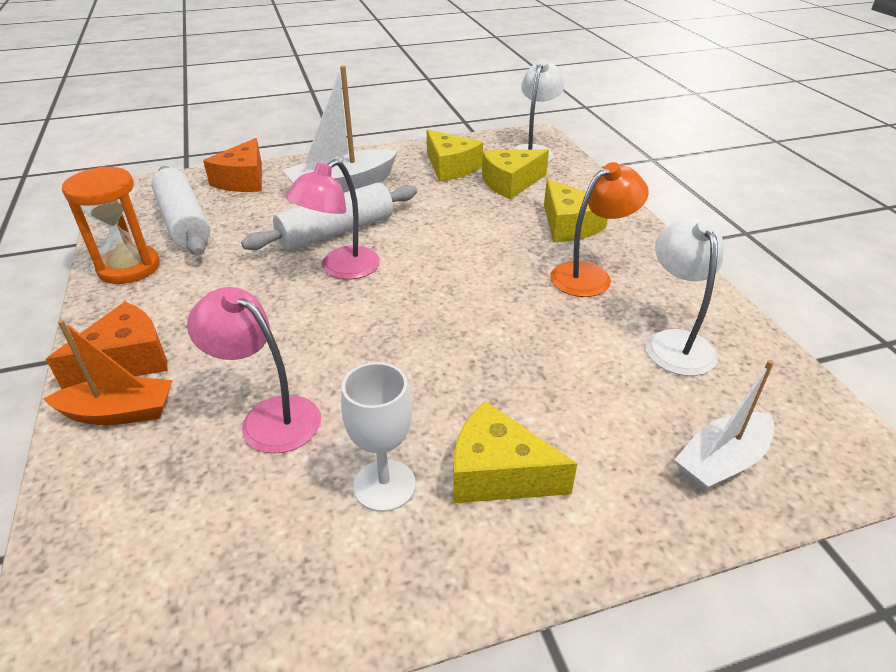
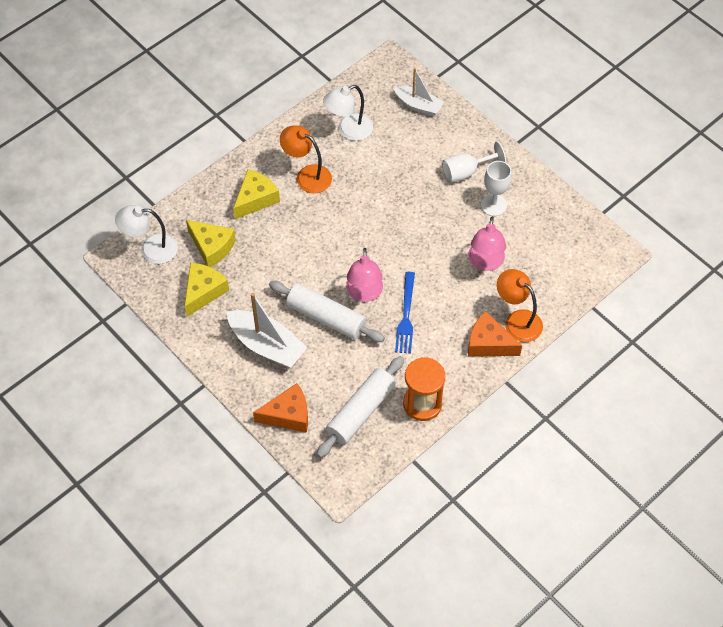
camera: 115 degrees left, 20 degrees up
(119, 412) = (517, 320): orange boat -> orange lamp
(267, 294) = (406, 316): none -> blue fork
(341, 269) = (364, 293): pink lamp -> pink lamp turned 75 degrees clockwise
(498, 473) = (466, 172): yellow cheese -> white goblet

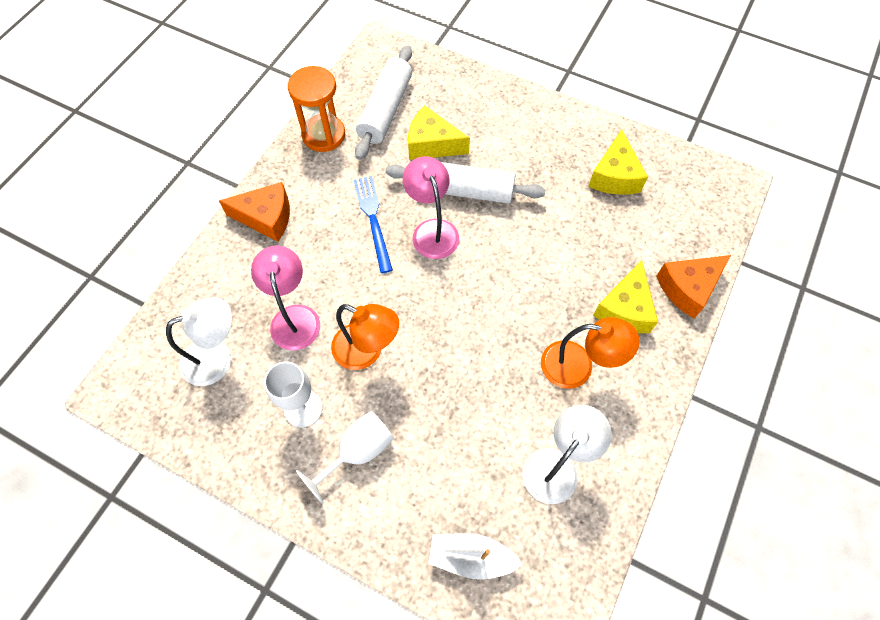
camera: 160 degrees right, 5 degrees up
(151, 249) = (705, 204): white lamp -> white lamp (217, 357)
(211, 247) = (638, 229): yellow cheese -> yellow cheese (432, 144)
(267, 345) = (513, 142): white boat -> none
(288, 415) = (457, 86): orange cheese -> orange cheese (688, 288)
(517, 320) = (237, 255): orange lamp -> orange lamp (367, 351)

